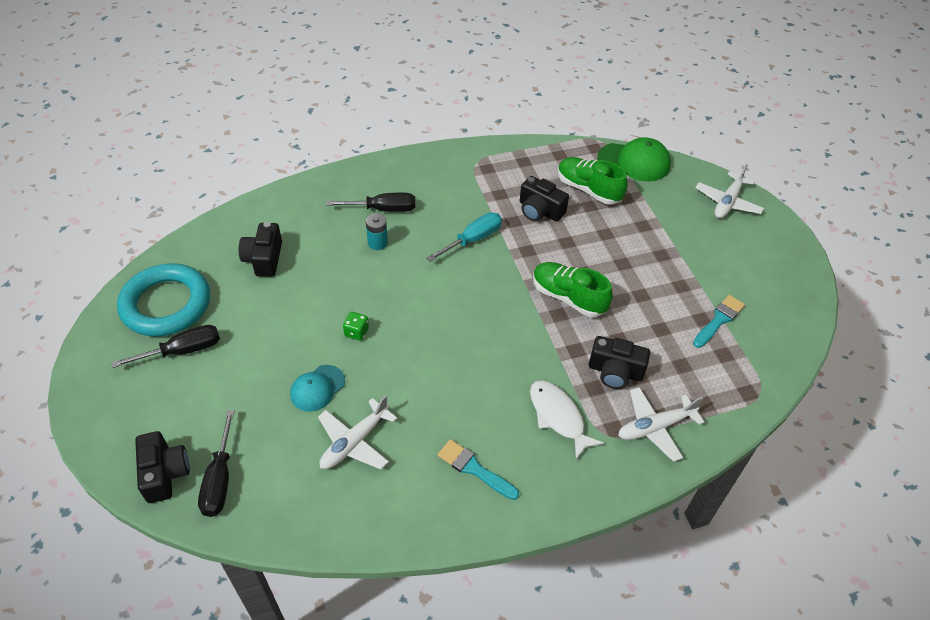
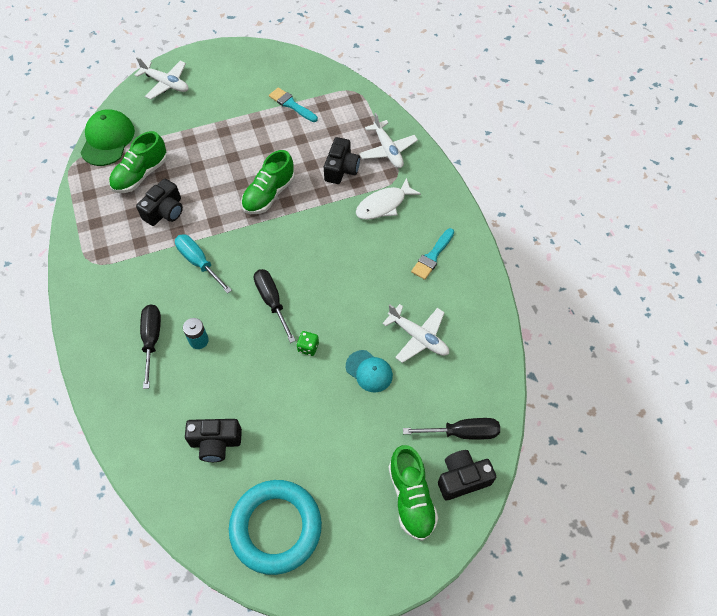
camera: 90 degrees left, 10 degrees up
(159, 420) = (411, 497): none -> green shoe
(182, 351) = (334, 496): black screwdriver -> black screwdriver (272, 302)

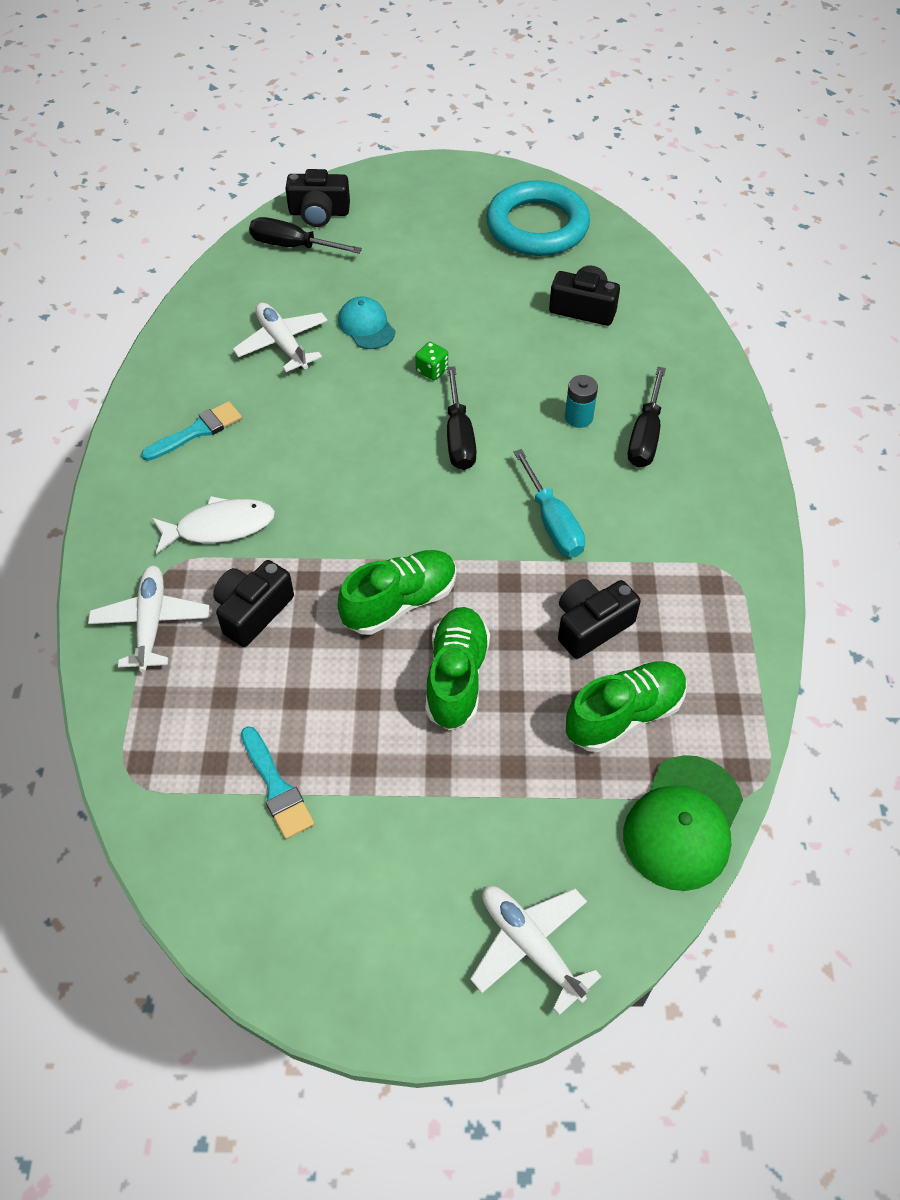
camera: 160 degrees left, 5 degrees down
(411, 497) = (382, 213): green shoe -> green shoe (456, 677)

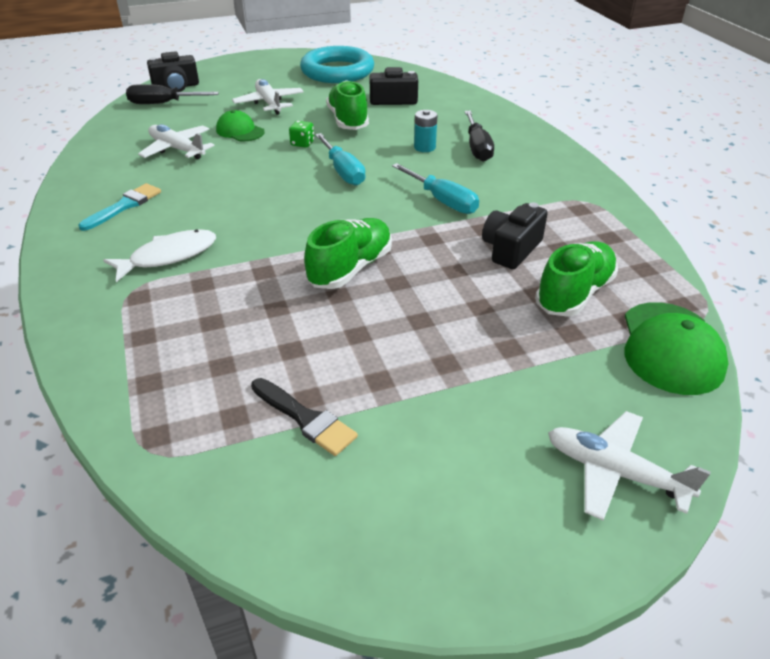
camera: 20 degrees left, 15 degrees down
(151, 622) = (128, 330): white plane -> white plane (269, 103)
(253, 611) = (223, 302): black camera -> none
(276, 787) = (305, 419): turquoise brush -> black brush
(366, 326) = (240, 131): turquoise cap -> green cap
(456, 677) = (425, 303): green shoe -> green shoe (348, 120)
(459, 436) = (343, 171): black screwdriver -> turquoise screwdriver

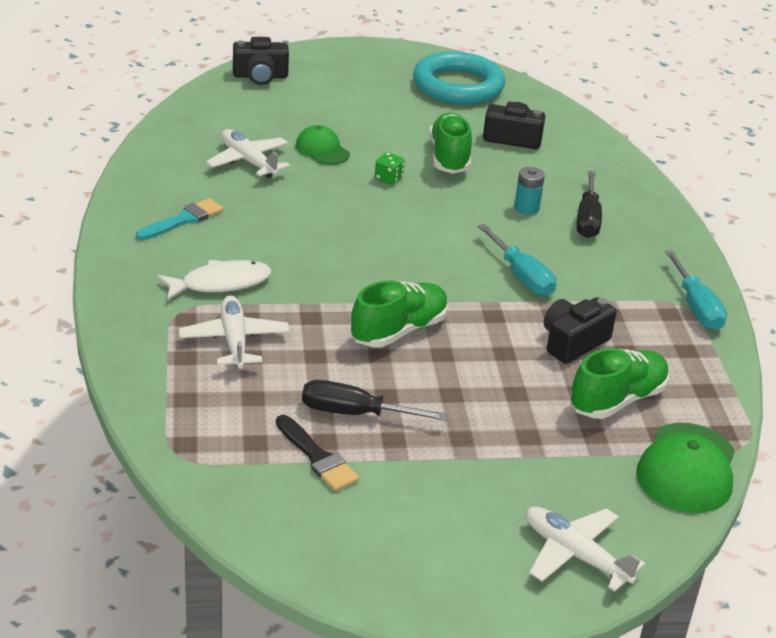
camera: 10 degrees right, 5 degrees down
(163, 103) = (242, 98): black screwdriver -> black screwdriver (355, 413)
(269, 103) = (364, 118): white plane -> white plane (234, 340)
(343, 171) = (424, 221): turquoise screwdriver -> turquoise screwdriver (696, 306)

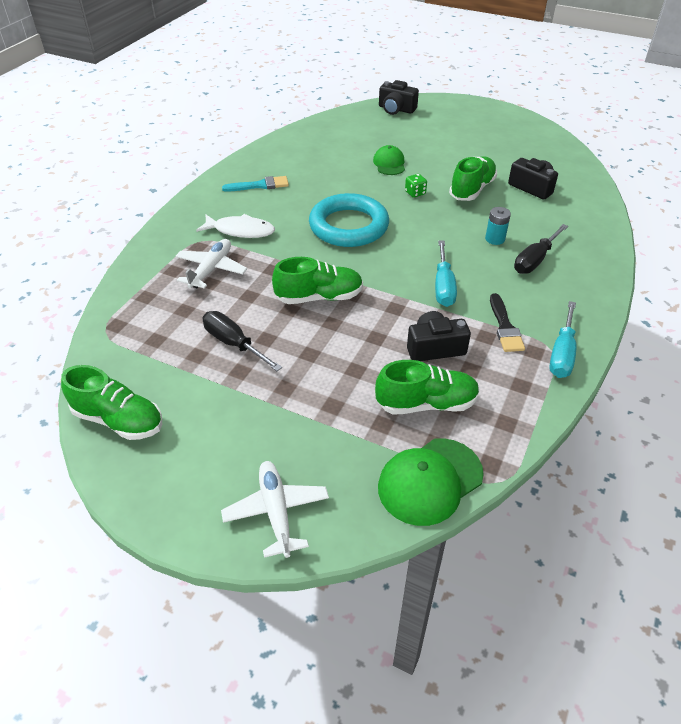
camera: 35 degrees right, 10 degrees up
(248, 161) = (335, 159): white plane -> none
(310, 541) = (118, 420): none -> green shoe
(317, 457) = (181, 364): black brush -> black brush (505, 327)
(458, 86) = (526, 143): turquoise ring -> turquoise ring (348, 226)

